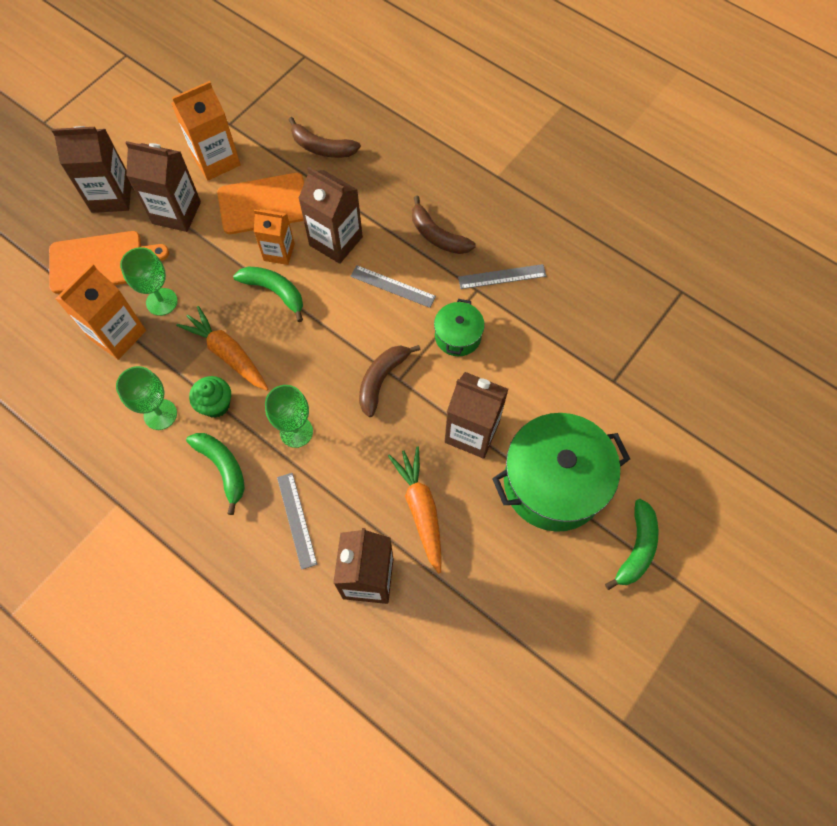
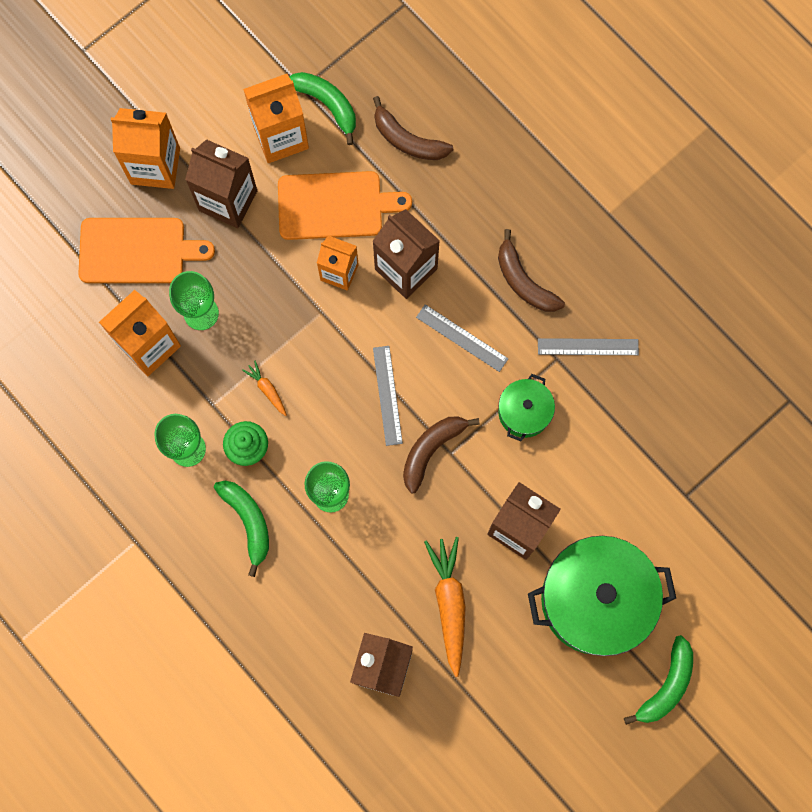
camera: 10 degrees right, 10 degrees up
(111, 196) = (155, 166): brown carton -> orange carton
(227, 353) = (267, 389): orange carrot -> orange carrot, size x0.49
(275, 292) = (328, 322): green banana -> green banana (327, 104)
(297, 520) = (318, 592): grey ruler -> grey ruler (387, 395)

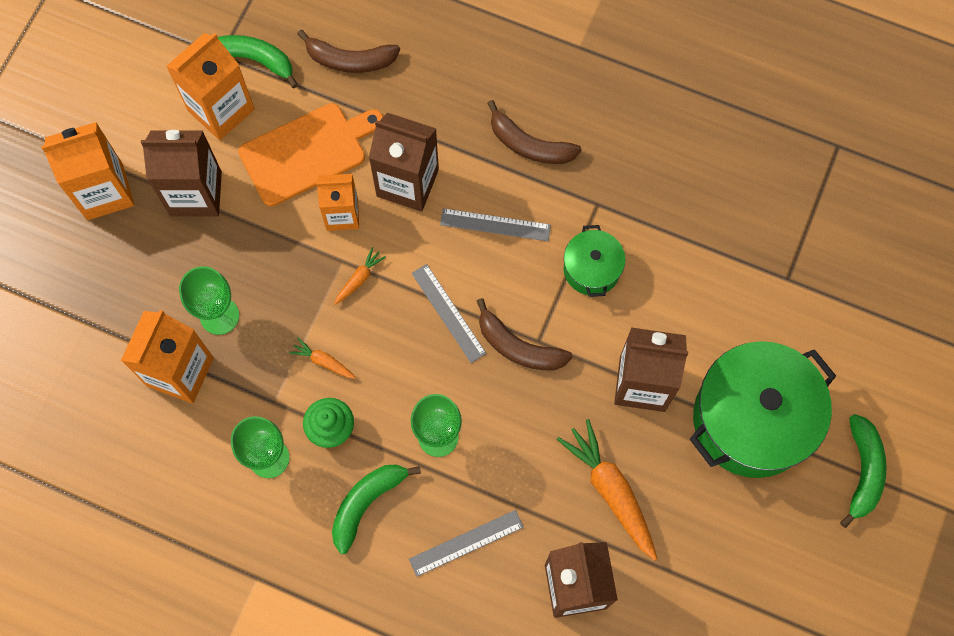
camera: 25 degrees left, 5 degrees down
(137, 251) = (124, 283): orange cutting board -> none
(248, 522) = (366, 503): green banana -> green banana turned 90 degrees counterclockwise
(328, 333) = (359, 279): none -> orange carrot
(431, 450) = (518, 347): brown banana -> brown banana turned 75 degrees counterclockwise
(588, 347) = (622, 179): grey ruler -> grey ruler (466, 543)

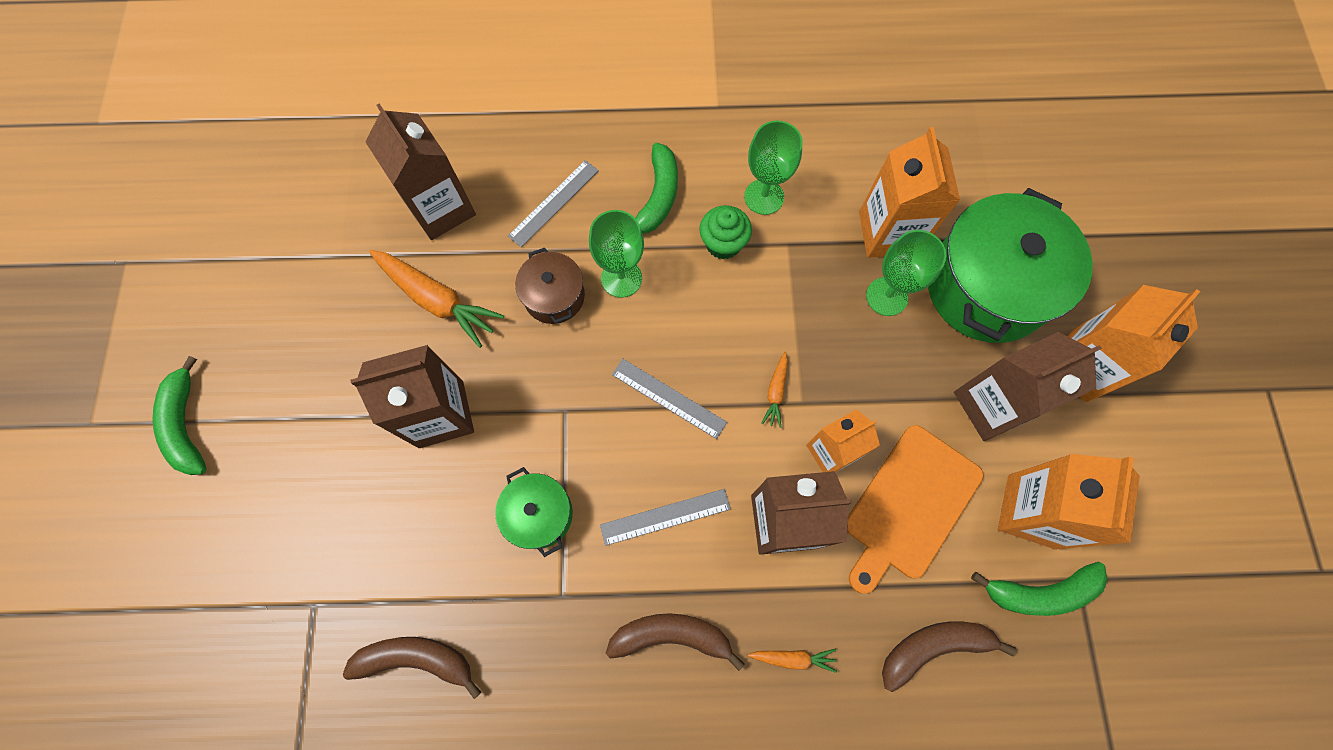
camera: 155 degrees right, 0 degrees up
(323, 361) = (764, 298): orange carrot -> orange carrot (793, 658)
(505, 447) = (554, 296): none -> brown pot
(518, 347) = (582, 395): brown banana -> brown banana (417, 659)
(751, 419) = (315, 427): green pot -> green pot (986, 287)

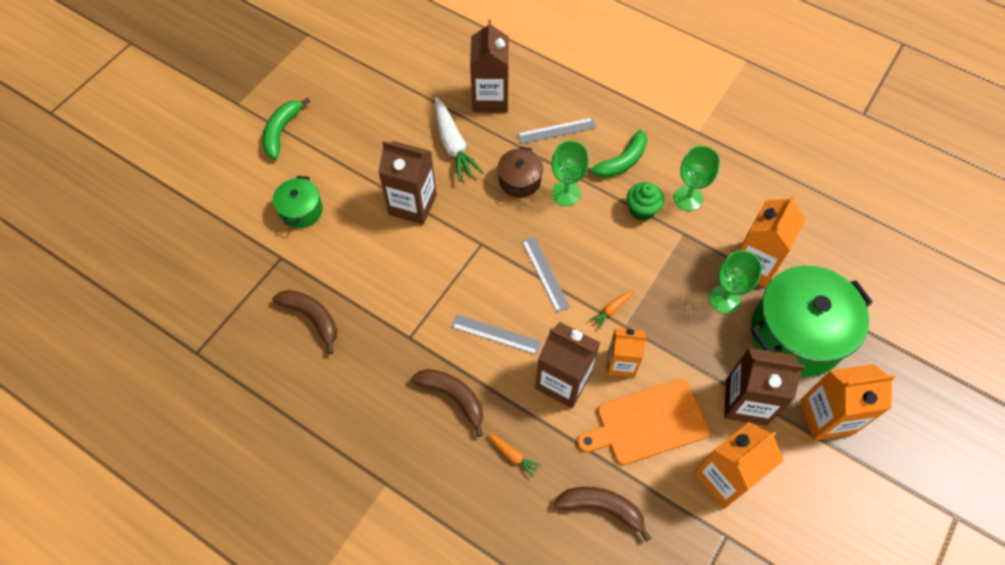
camera: 35 degrees right, 10 degrees down
(438, 300) = (453, 145): orange carrot -> white carrot
(539, 514) = (427, 288): green pot -> green pot (301, 210)
(1039, 591) = (694, 524): green banana -> none

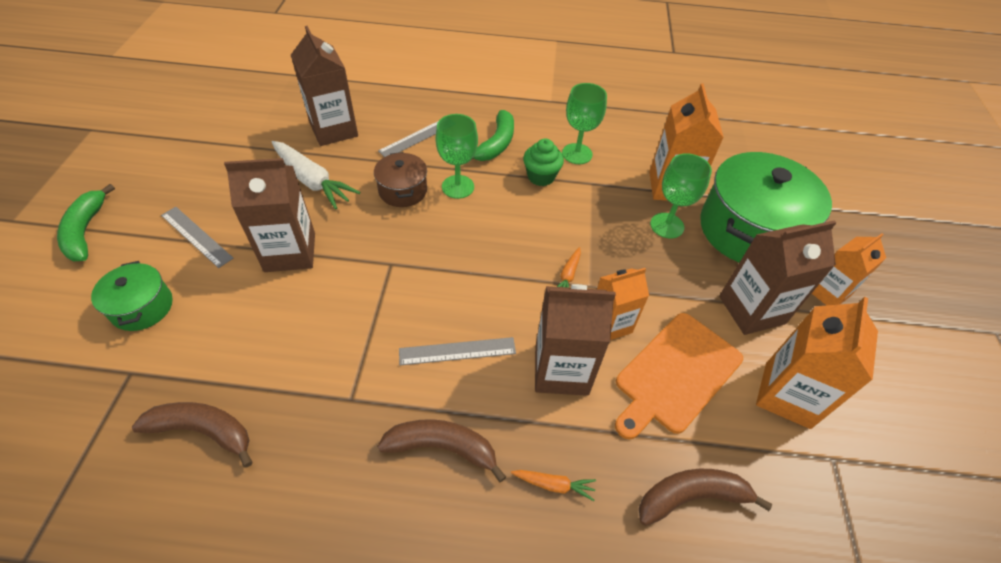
camera: 30 degrees left, 10 degrees down
(545, 274) = (478, 267): grey ruler -> grey ruler (196, 236)
(826, 417) = (828, 292): orange carton -> orange carton, size x0.66

